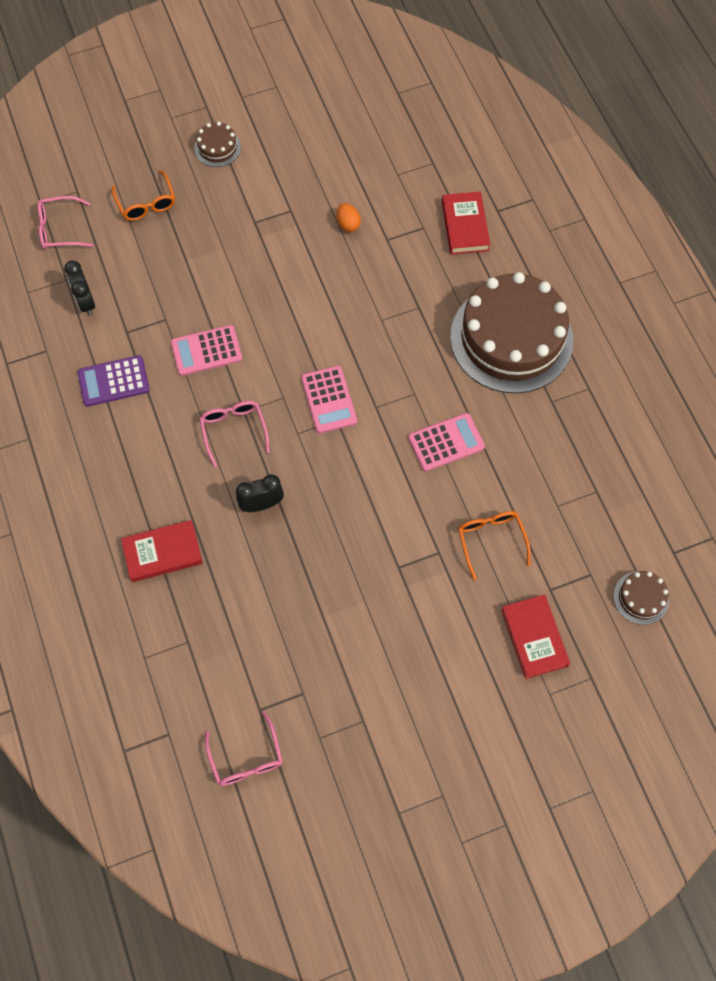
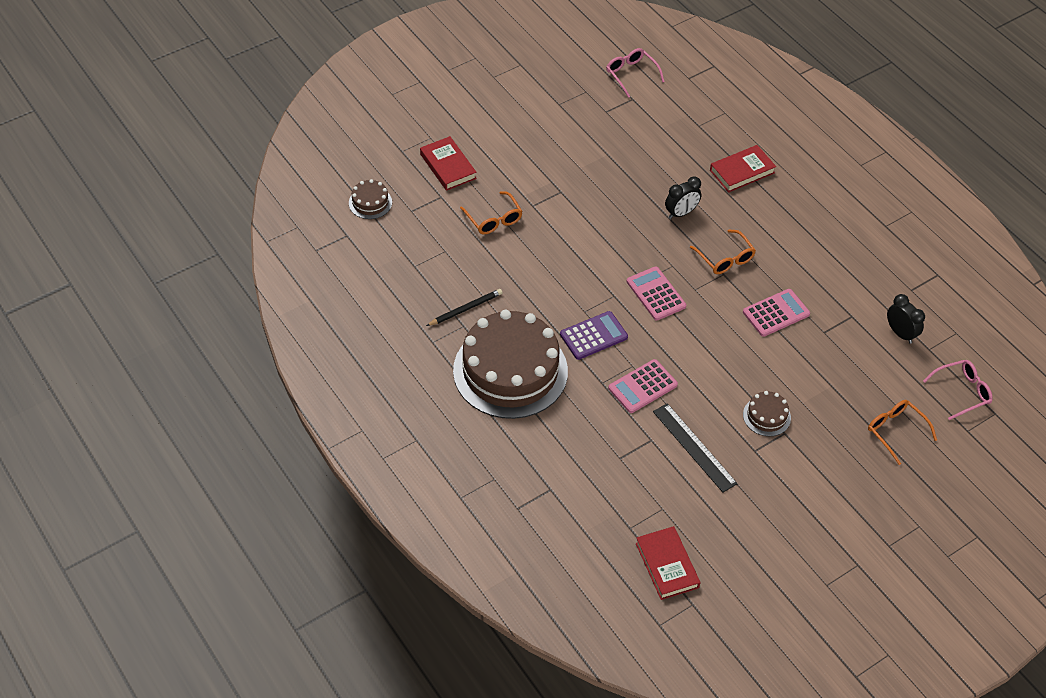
camera: 165 degrees right, 15 degrees down
(113, 381) = (841, 276): purple calculator -> purple calculator (593, 336)
(217, 148) = (855, 501): brown cake -> brown cake (766, 416)
(234, 430) = (725, 258): pink glasses -> orange glasses
(348, 224) = (694, 447): orange egg -> black ruler
(446, 442) = (547, 279): pink calculator -> pink calculator (642, 387)
(465, 226) = (579, 467): red book -> red book (667, 565)
(546, 422) = (465, 309): none -> black pencil

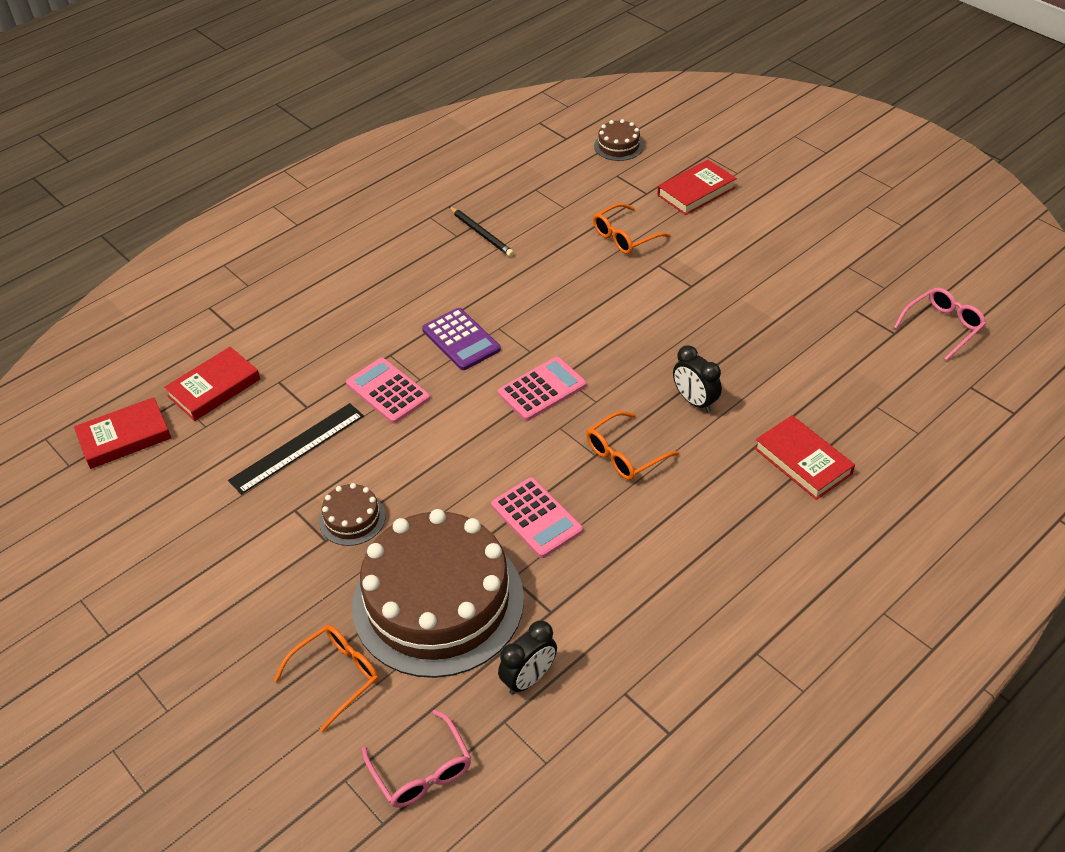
camera: 85 degrees right, 5 degrees down
(510, 371) = (397, 278): brown cake -> brown cake (438, 601)
(620, 503) = (214, 388): none -> red book

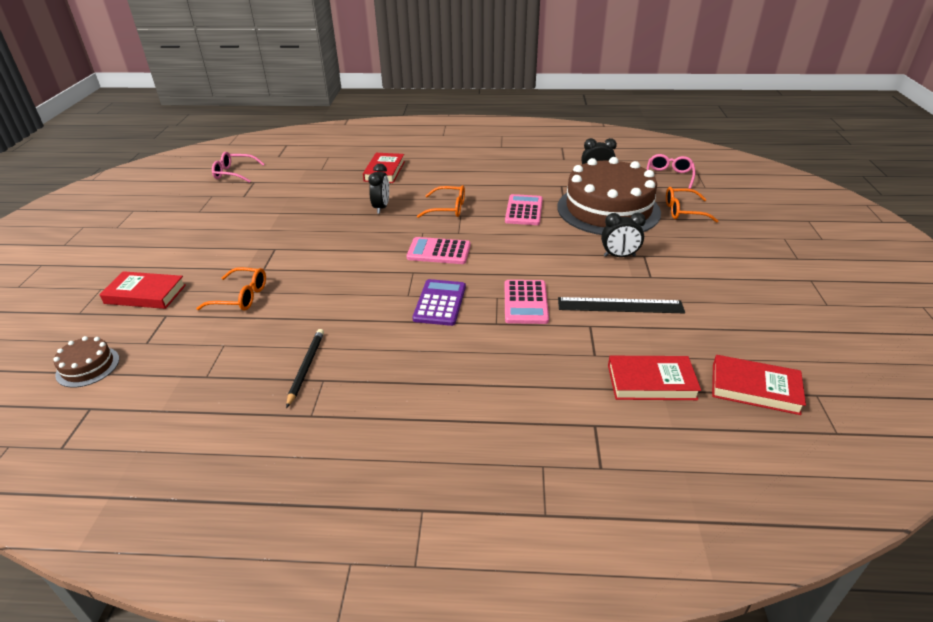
camera: 135 degrees left, 10 degrees down
(352, 518) = (619, 256): brown cake -> black clock

